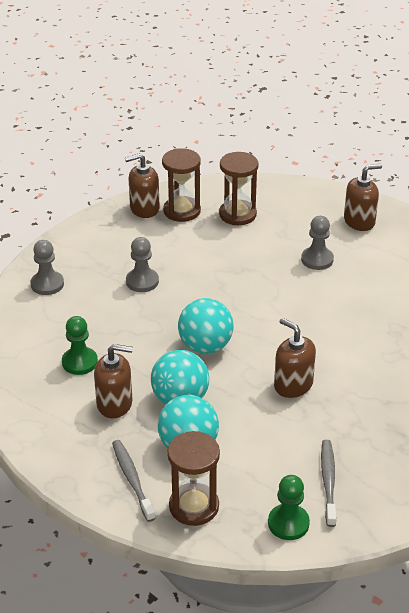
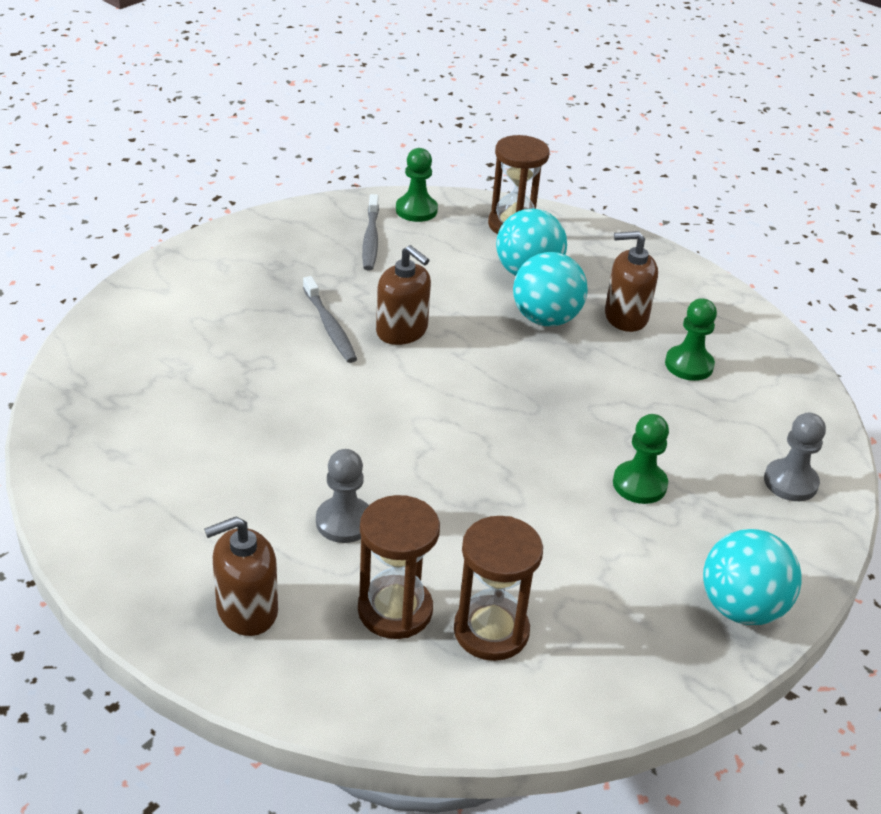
camera: 175 degrees right, 0 degrees up
(132, 479) = (583, 247): grey toothbrush -> grey toothbrush (330, 327)
(142, 281) = (639, 484): grey pawn -> green pawn
(144, 208) = (682, 649): brown soap dispenser -> none
(182, 211) = (605, 642): brown hourglass -> brown hourglass (395, 610)
(205, 346) = (522, 381): turquoise ball -> turquoise ball (741, 608)

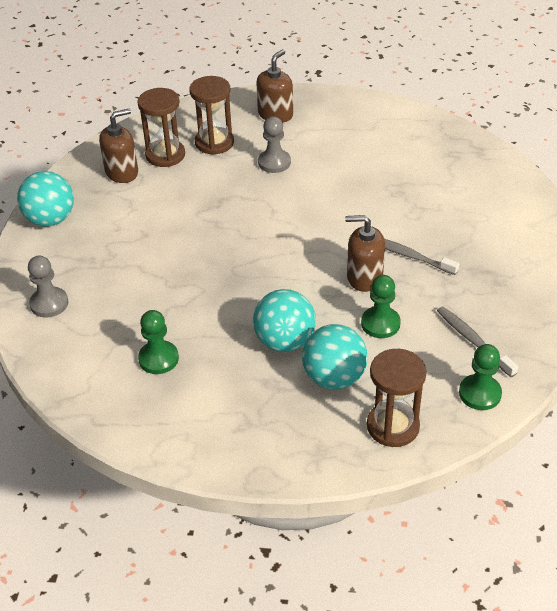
camera: 150 degrees right, 5 degrees up
(625, 316) = (231, 378): brown soap dispenser -> brown soap dispenser (122, 172)
(639, 484) = (140, 255): green pawn -> green pawn (380, 324)

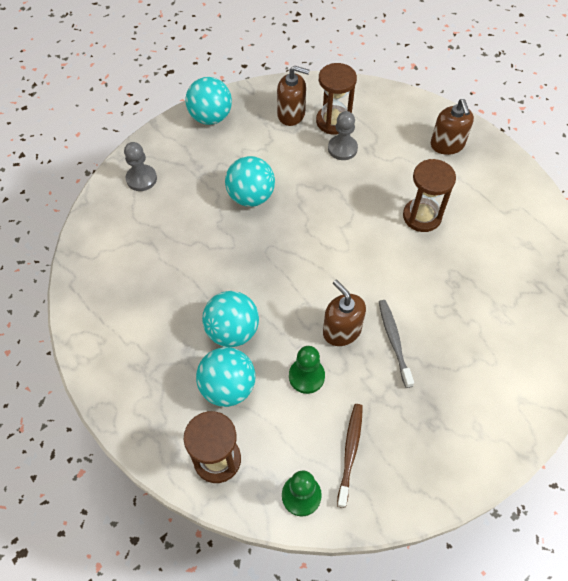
camera: 45 degrees right, 15 degrees up
(158, 359) = (150, 273): green pawn -> none
(169, 248) = (251, 197): none -> turquoise ball
(214, 143) = (376, 136): brown hourglass -> brown hourglass (422, 216)
(274, 162) = (397, 185): grey pawn -> grey pawn (342, 148)
(275, 114) = (447, 145): brown soap dispenser -> brown soap dispenser turned 90 degrees clockwise
(473, 341) = (350, 452): grey toothbrush -> brown toothbrush

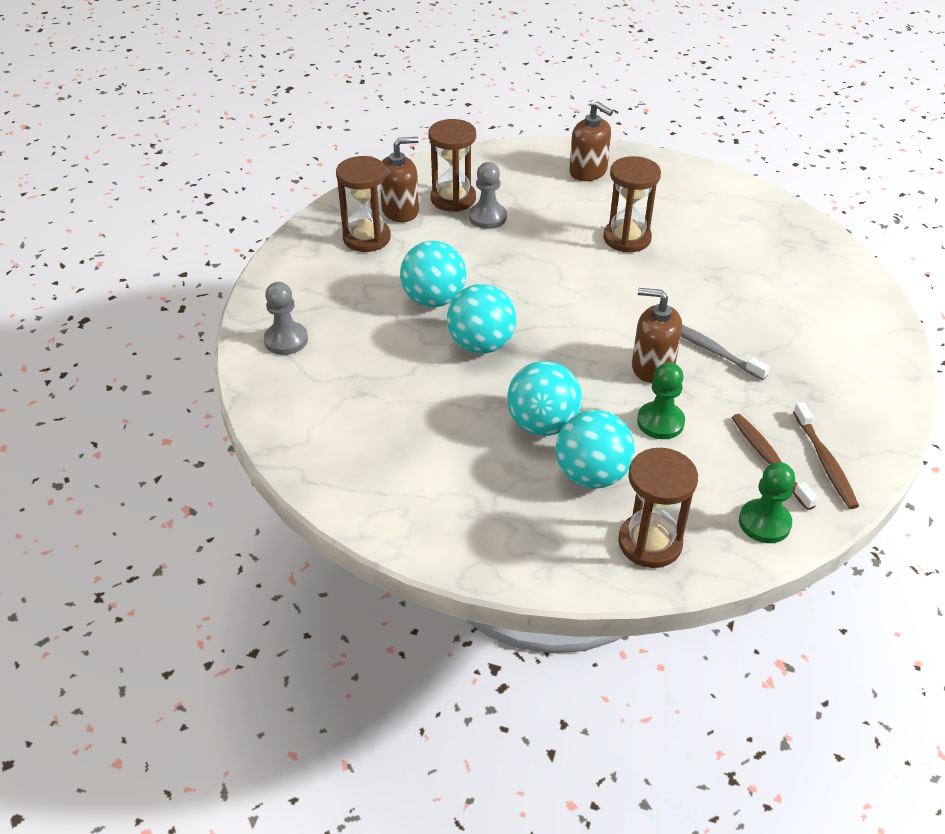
camera: 35 degrees left, 15 degrees down
(211, 117) = (309, 250): turquoise ball -> turquoise ball (481, 345)
(252, 126) = (366, 238): none -> brown hourglass
(387, 479) = (825, 462): none -> brown toothbrush

